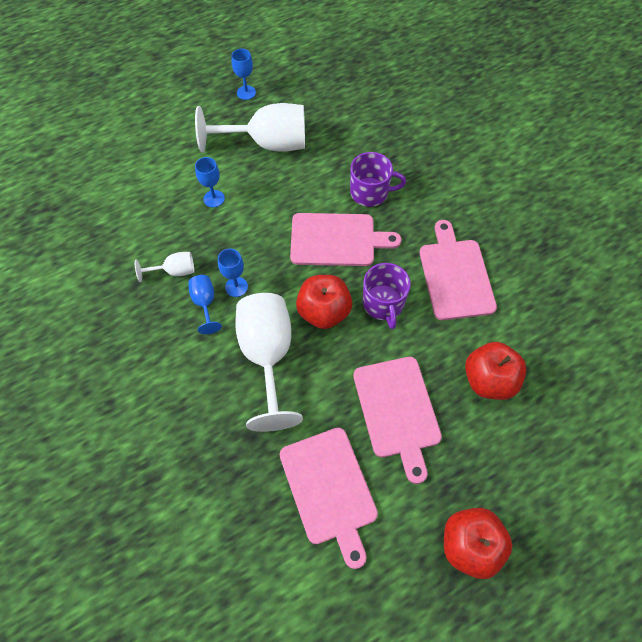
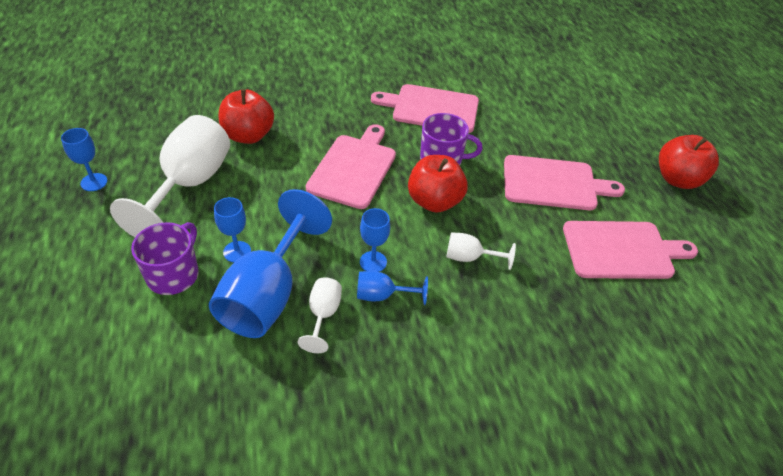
camera: 75 degrees left, 15 degrees down
(182, 231) = (267, 294): none -> blue goblet
(267, 356) = (469, 257): white goblet -> white goblet, size x0.47
(370, 192) = (310, 129): purple mug -> purple mug (173, 274)
(488, 380) = (538, 123): red apple -> red apple (248, 135)

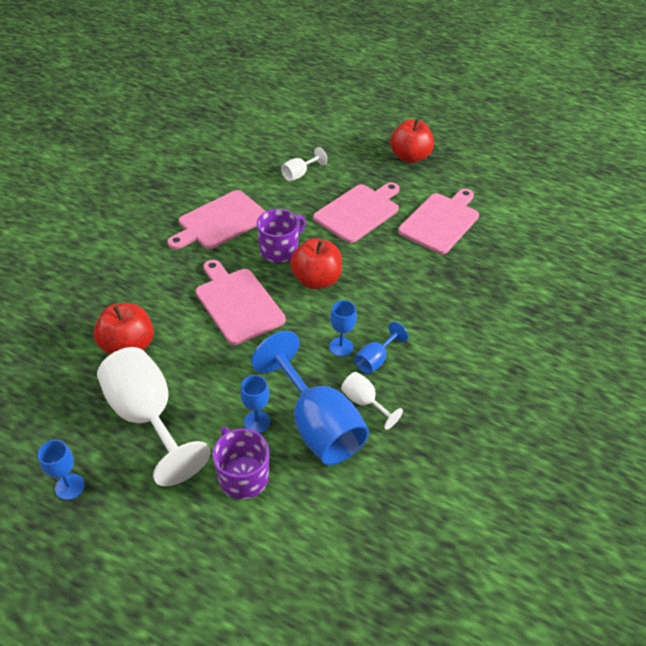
camera: 50 degrees left, 0 degrees up
(469, 257) = (383, 294): white goblet -> white goblet (299, 174)

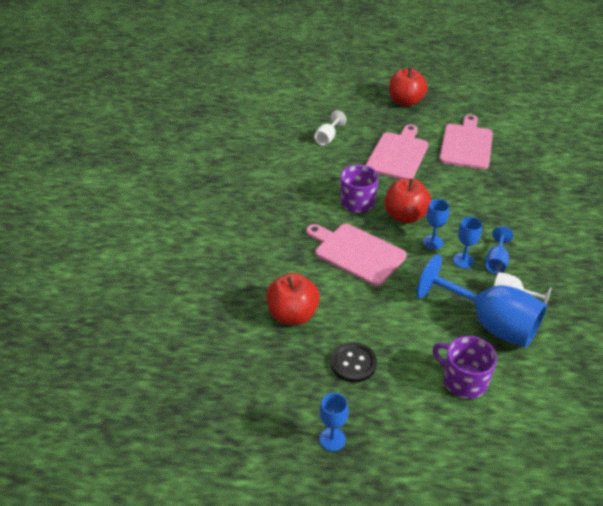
camera: 20 degrees left, 5 degrees down
(148, 416) = (353, 363): white goblet -> black button
(220, 221) = (291, 193): pink cutting board -> none
(257, 422) = (443, 337): blue goblet -> blue goblet (432, 242)

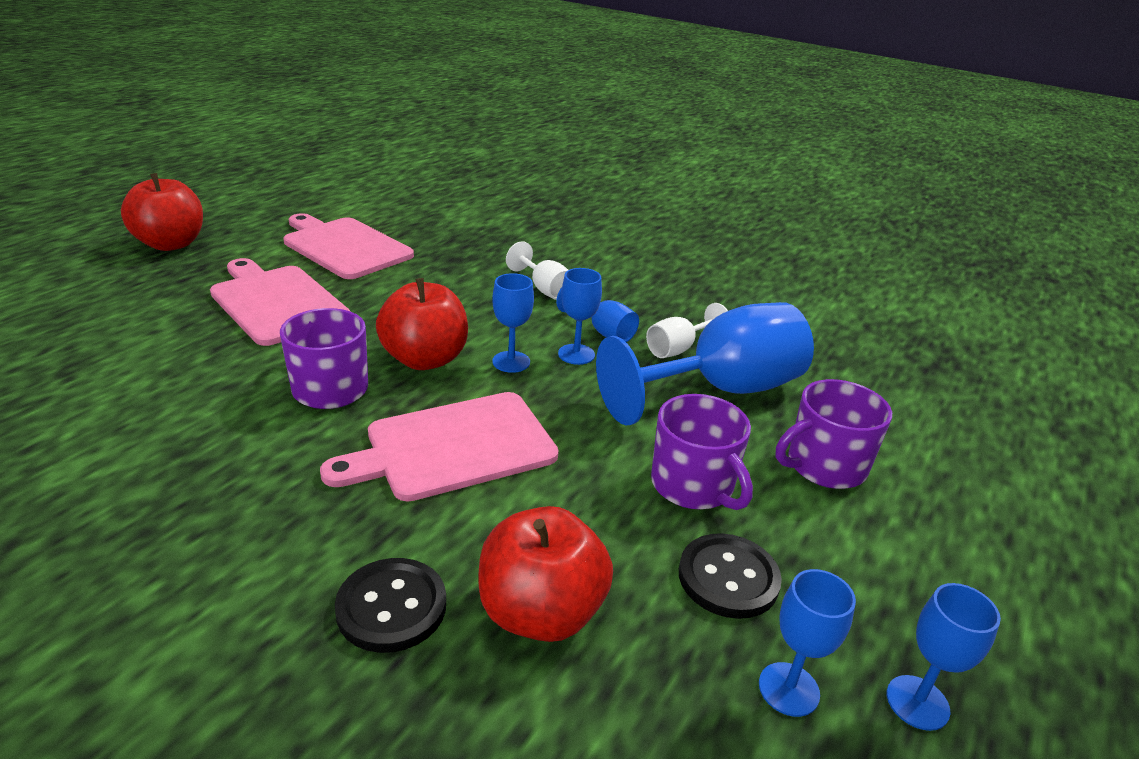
camera: 65 degrees left, 10 degrees down
(266, 277) = (391, 607): none -> black button
(309, 396) = (788, 689): none -> blue goblet
(327, 138) = (117, 346): white goblet -> white goblet (544, 289)
(402, 335) = (693, 486): none -> purple mug

